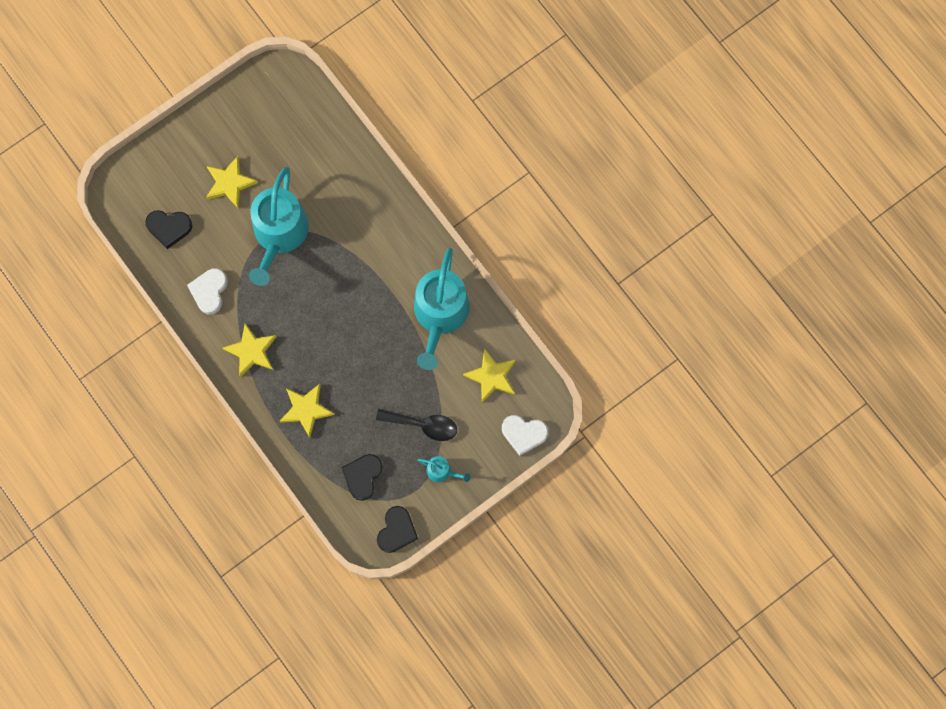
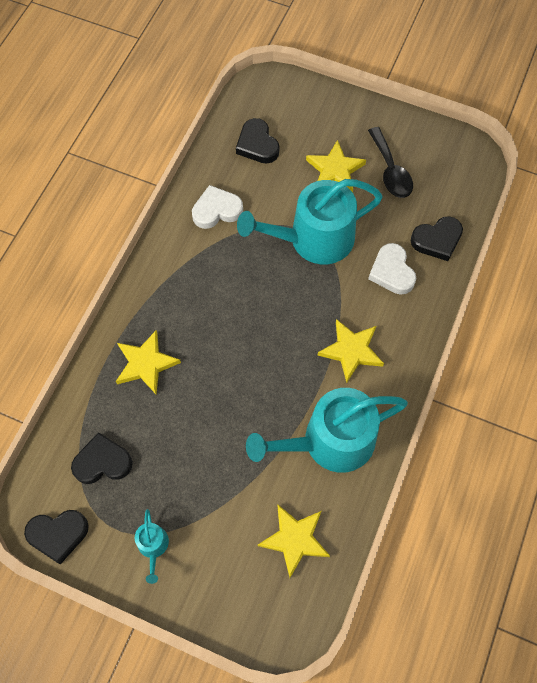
camera: 60 degrees right, 10 degrees down
(251, 351) = (178, 279): yellow star -> yellow star (351, 351)
(335, 146) = (437, 240): none -> black heart
(423, 425) = (195, 494): black spoon -> black spoon (390, 171)
(524, 434) = (248, 618): white heart -> white heart (392, 272)

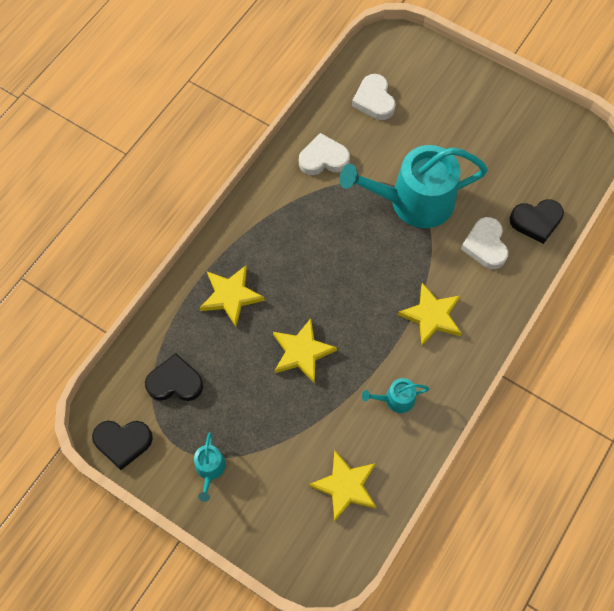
camera: 10 degrees right, 0 degrees up
(257, 145) = (374, 100): black heart -> white heart
(330, 441) = (396, 399): turquoise watering can -> turquoise watering can, size x0.43
(335, 170) = (446, 137): yellow star -> yellow star (302, 352)
(390, 171) = (502, 145): black spoon -> none

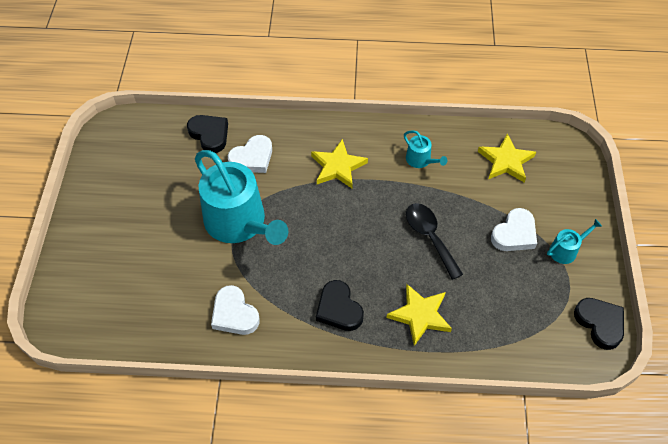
camera: 120 degrees left, 10 degrees down
(175, 382) = (523, 314): black heart -> black heart (339, 309)
(302, 352) = (429, 237): yellow star -> black spoon
(374, 100) = (143, 303): white heart -> white heart (514, 234)

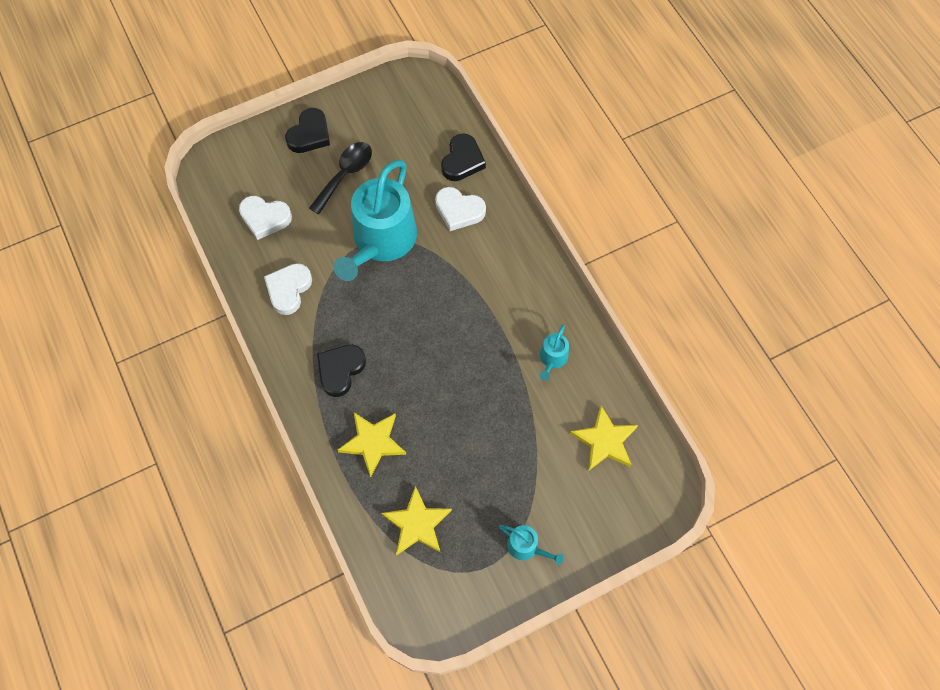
camera: 60 degrees right, 10 degrees up
(338, 167) = (496, 288): yellow star -> yellow star (417, 524)
(429, 237) = (464, 410): black spoon -> black spoon (345, 175)
(514, 234) = (516, 488): white heart -> white heart (265, 218)
(600, 323) = (457, 613): black heart -> black heart (309, 134)

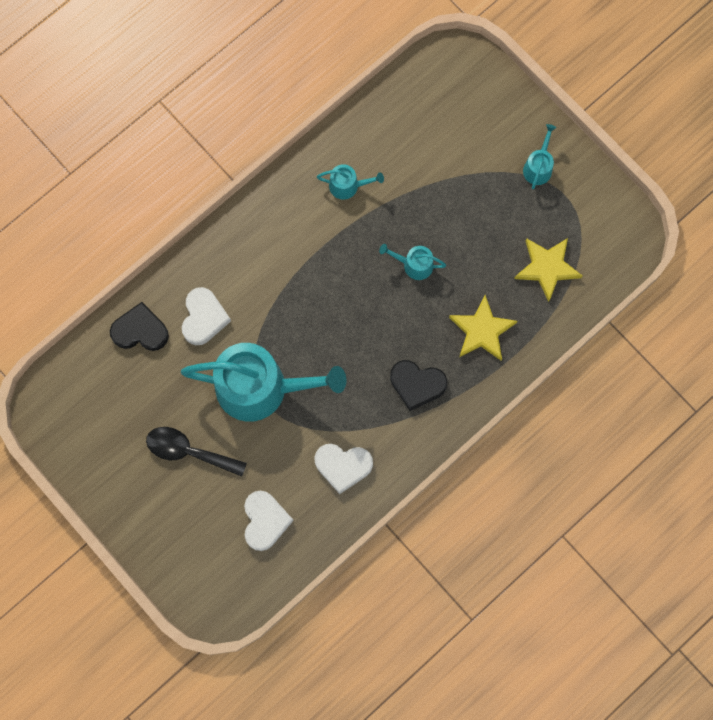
camera: 105 degrees left, 10 degrees up
(309, 134) = (145, 508): black heart -> none
(457, 398) = (414, 265): none -> turquoise watering can
(604, 441) = (418, 121): yellow star -> none

